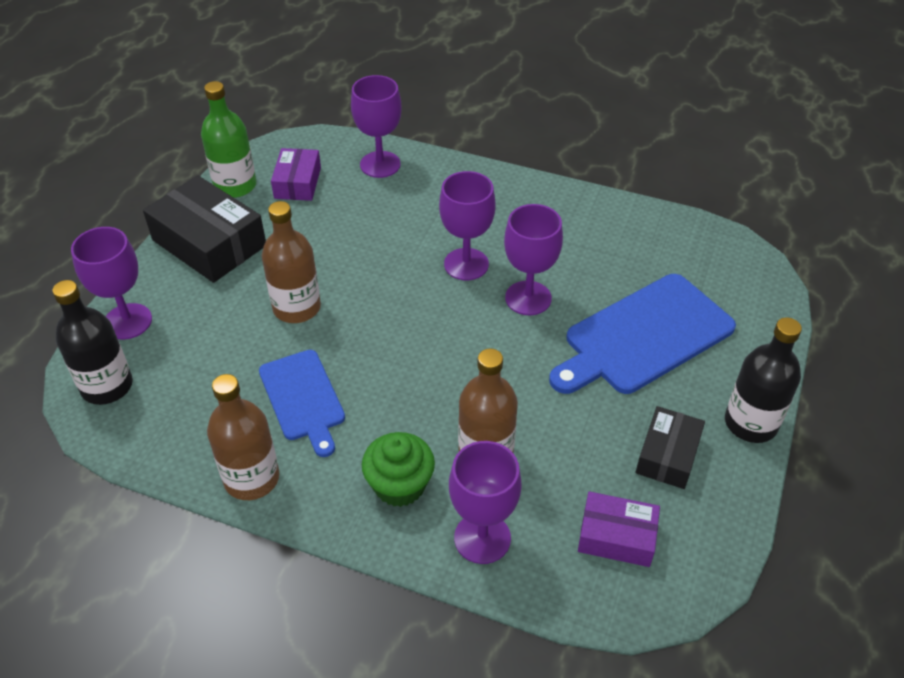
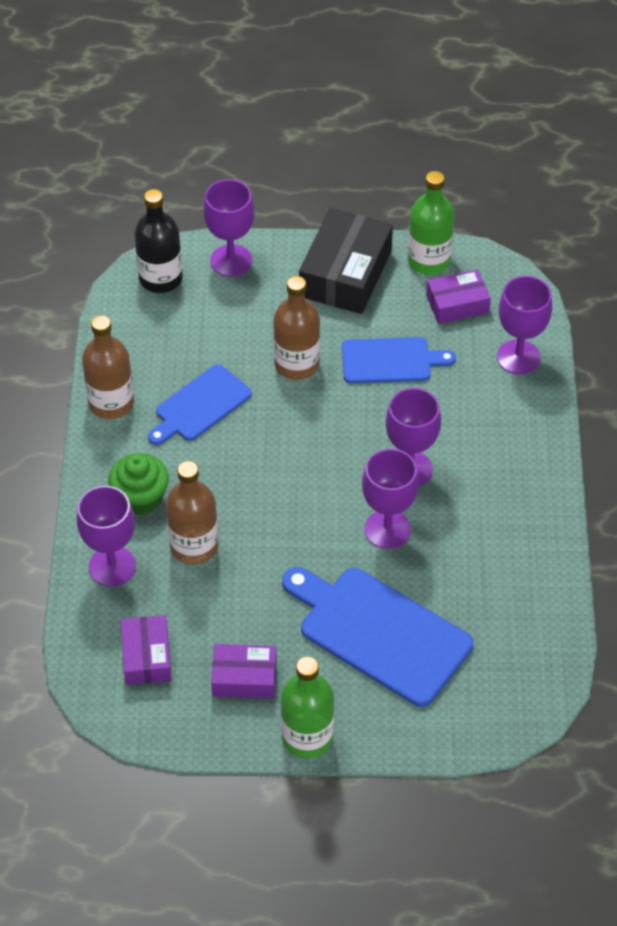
camera: 70 degrees right, 5 degrees up
(334, 242) = (390, 361): none -> blue cutting board
(667, 455) = (244, 677): black box -> purple box
(750, 423) = (307, 737): black bottle -> green bottle

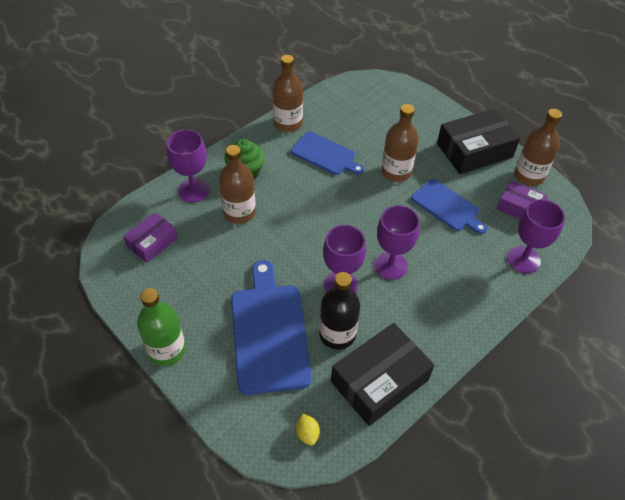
camera: 45 degrees right, 0 degrees up
(160, 278) = (379, 90): black bottle -> black bottle (337, 334)
(200, 406) = (325, 154): blue cutting board -> blue cutting board turned 150 degrees counterclockwise
(231, 260) = (423, 105): purple goblet -> none
(244, 677) = (179, 292): purple box -> none
(429, 260) = (528, 176): green bottle -> brown bottle
(521, 684) = (307, 434): none -> yellow lemon
(526, 584) = (379, 381): none -> black box

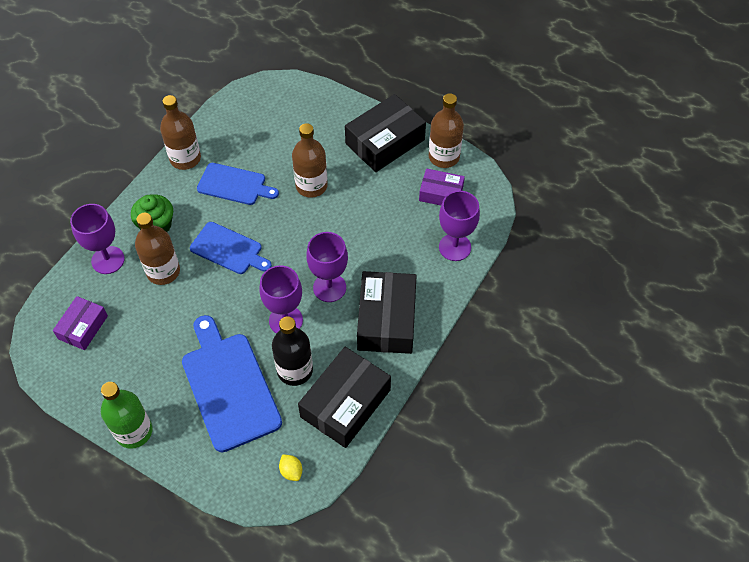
camera: 15 degrees left, 5 degrees up
(440, 310) = (386, 319): none -> black box
(447, 206) = (371, 211): blue cutting board -> blue cutting board (229, 249)

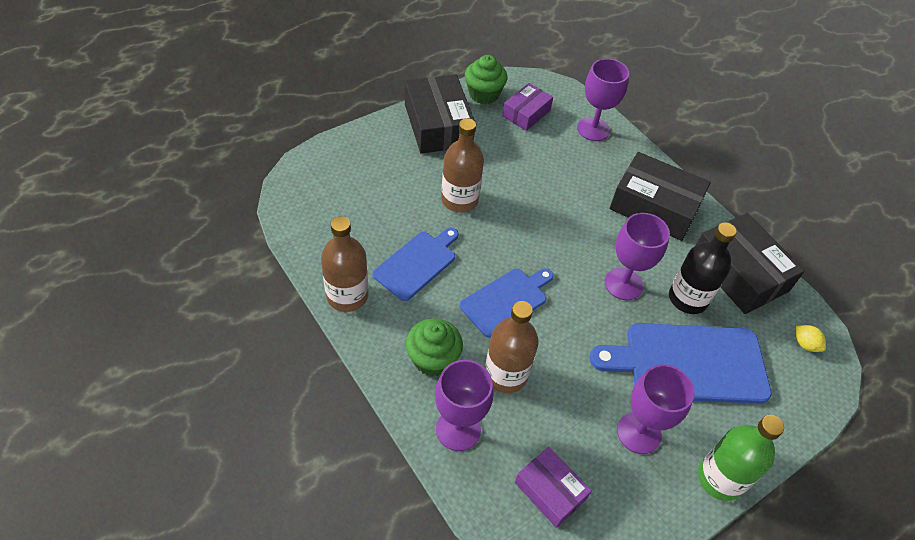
camera: 70 degrees left, 5 degrees down
(291, 471) = (805, 344): yellow lemon -> yellow lemon turned 60 degrees clockwise
(329, 287) = (598, 234): purple goblet -> purple goblet (639, 433)
(444, 157) = (483, 94): brown bottle -> green cupcake

